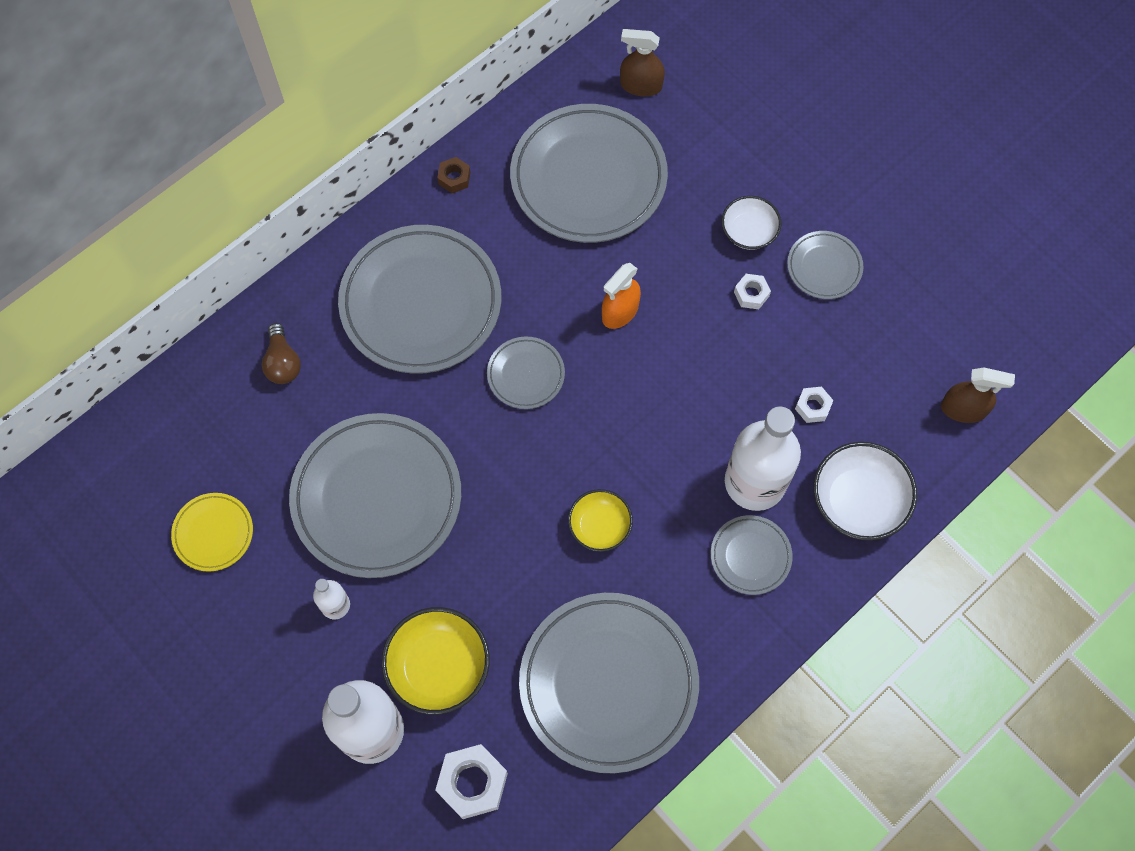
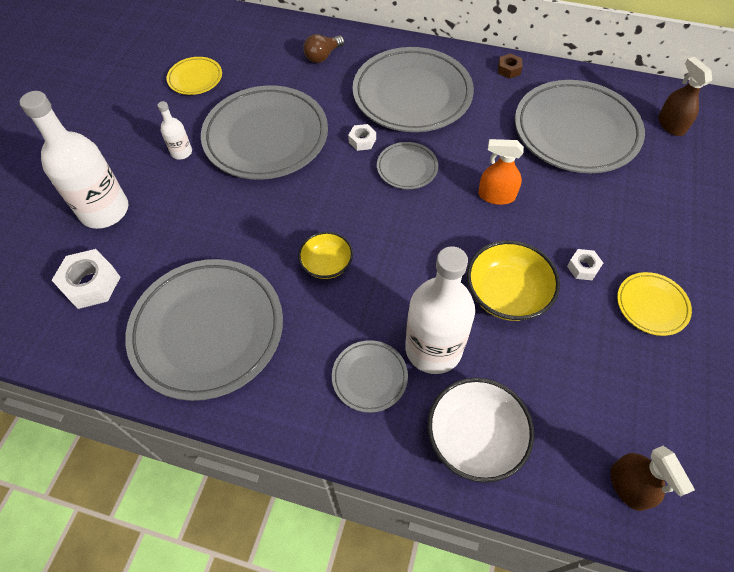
camera: 60 degrees right, 10 degrees down
(438, 667) = (167, 224): yellow bowl -> yellow bowl (506, 294)
(748, 232) = (630, 240): white bowl -> none
(812, 407) = (528, 358): white nut -> white nut (362, 141)
(824, 267) = (651, 305): grey plate -> yellow plate

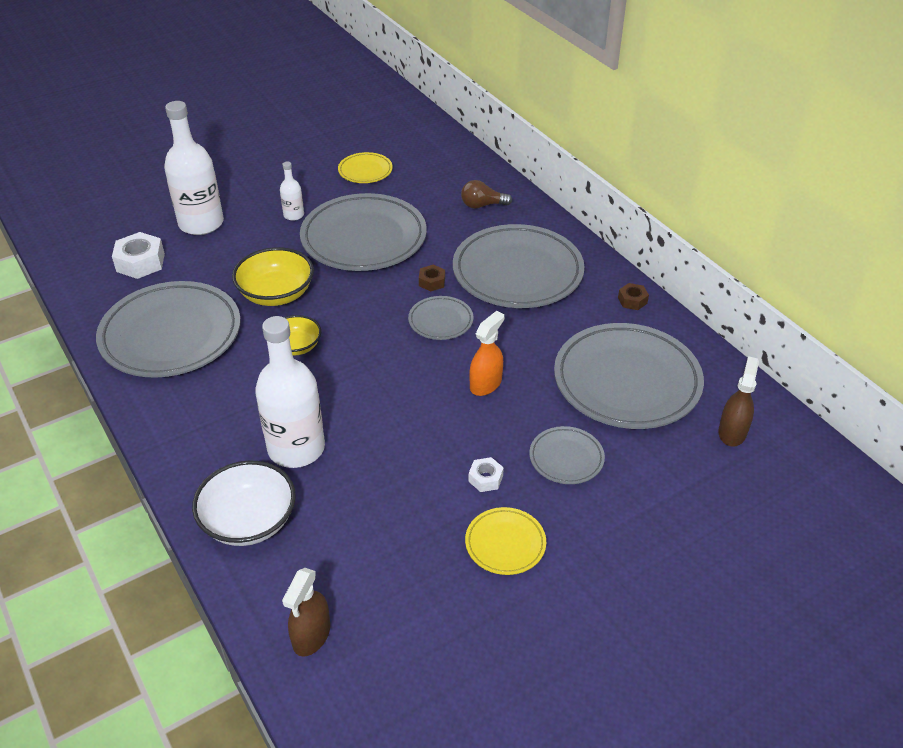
camera: 40 degrees right, 15 degrees down
(362, 141) = (432, 282): white nut -> brown nut
(369, 377) = (231, 434): grey plate -> grey plate (566, 458)
(496, 196) = (486, 384): orange spray bottle -> orange spray bottle turned 75 degrees clockwise
(506, 294) = (398, 453): yellow bowl -> yellow bowl (276, 294)

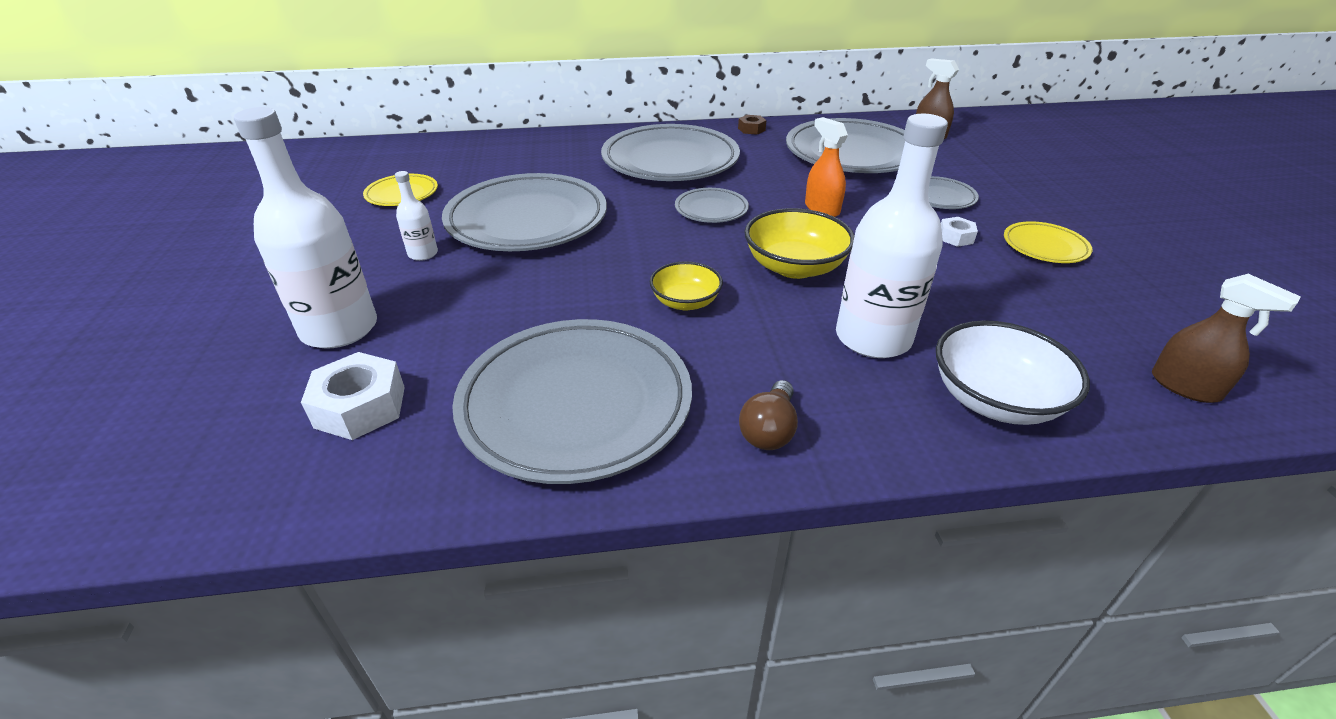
camera: 65 degrees left, 5 degrees down
(276, 294) = (570, 296): yellow bowl -> yellow bowl (794, 267)
(432, 282) = (644, 201): brown nut -> none
(482, 205) = (549, 153): brown light bulb -> brown light bulb (769, 430)

